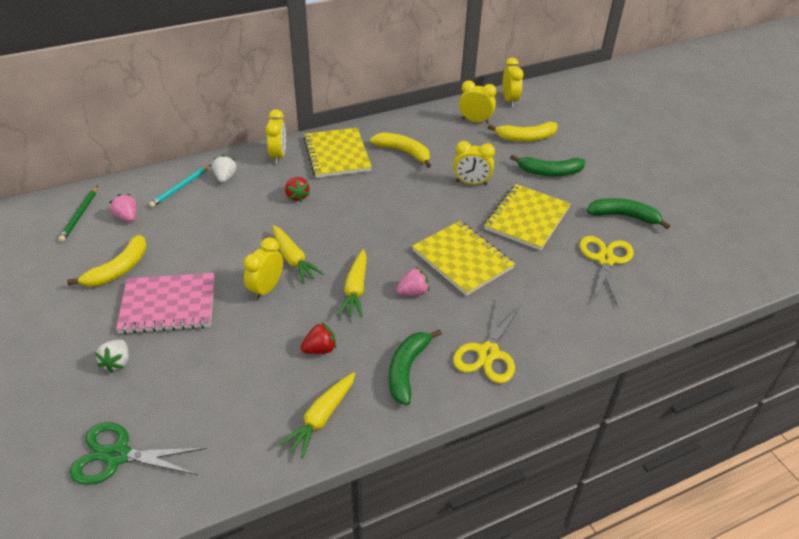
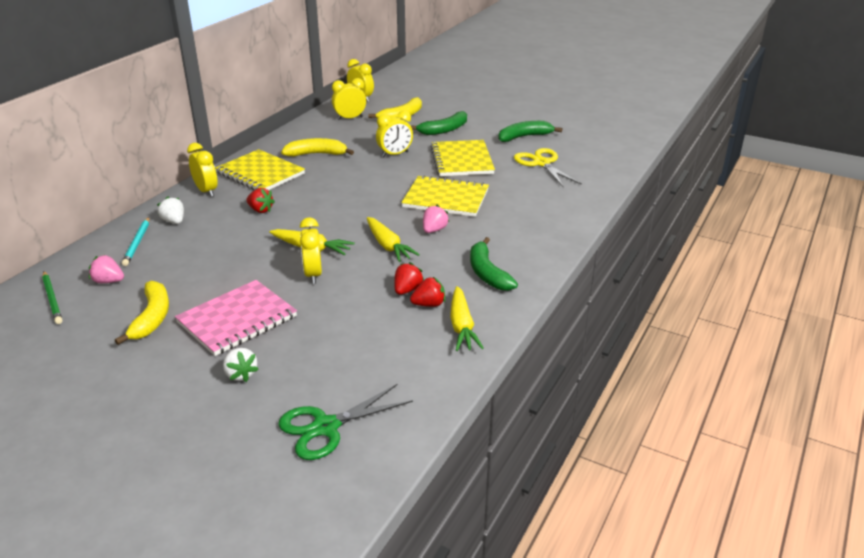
camera: 35 degrees left, 10 degrees down
(320, 376) = (429, 304): none -> red strawberry
(488, 353) = (530, 240): yellow scissors -> none

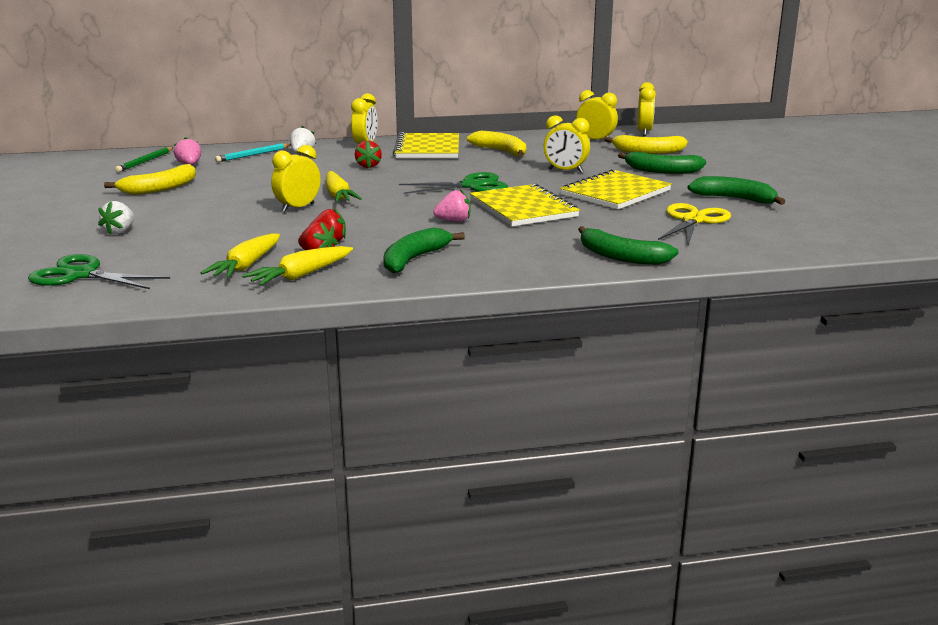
camera: 50 degrees right, 10 degrees down
(237, 319) = (193, 208): pink notebook -> none
(372, 194) = (471, 186): none -> green scissors
(388, 246) = (392, 215): yellow carrot -> yellow carrot (246, 266)
(571, 209) = (621, 257): none -> green banana

